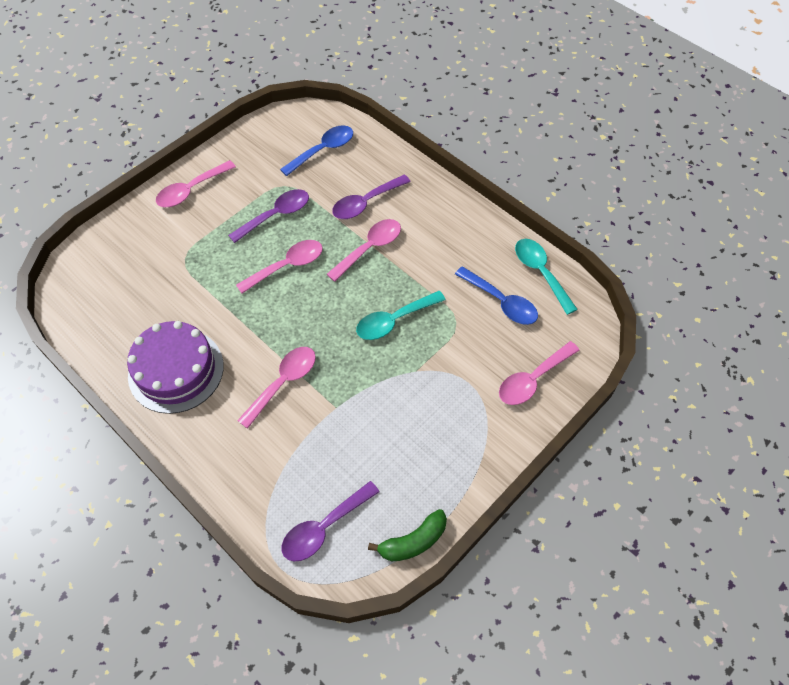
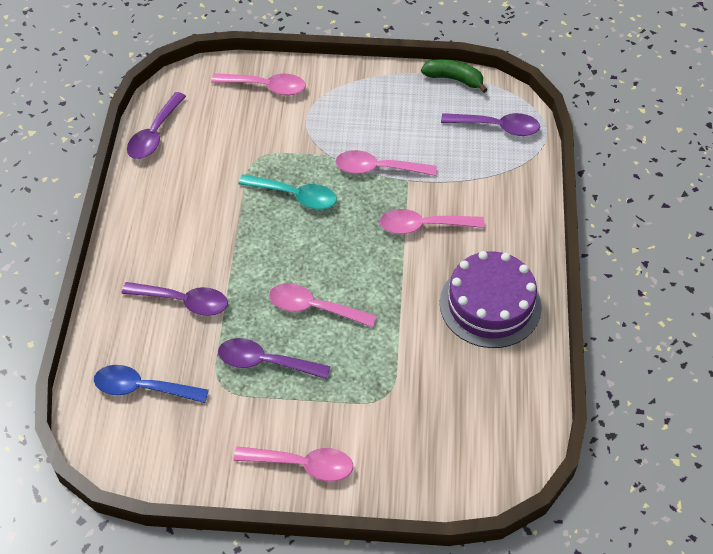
camera: 130 degrees left, 5 degrees down
(370, 248) = (235, 262): pink spoon -> pink spoon (378, 169)
(501, 302) = (210, 142): blue spoon -> none
(540, 272) = (154, 134): turquoise spoon -> purple spoon

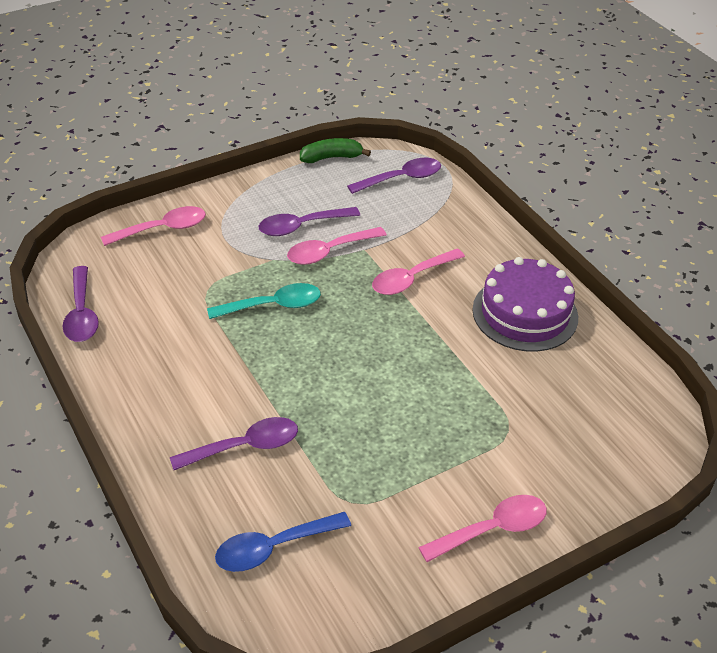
camera: 35 degrees left, 10 degrees down
(265, 362) = (374, 459): purple spoon -> purple spoon (301, 226)
(314, 308) = (377, 390): pink spoon -> none

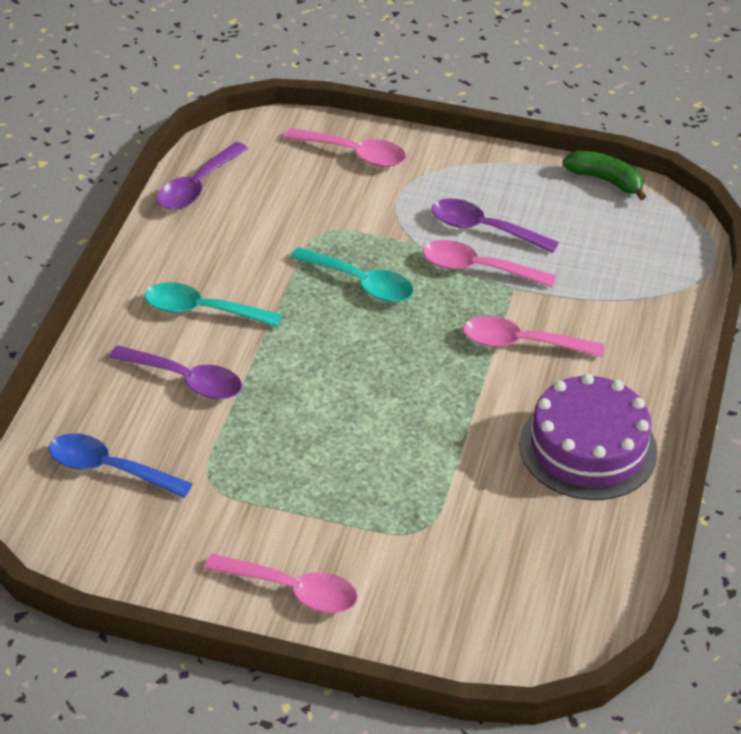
camera: 45 degrees right, 0 degrees up
(194, 393) = (202, 310): none -> turquoise spoon
(402, 178) = (650, 244): purple spoon -> none

